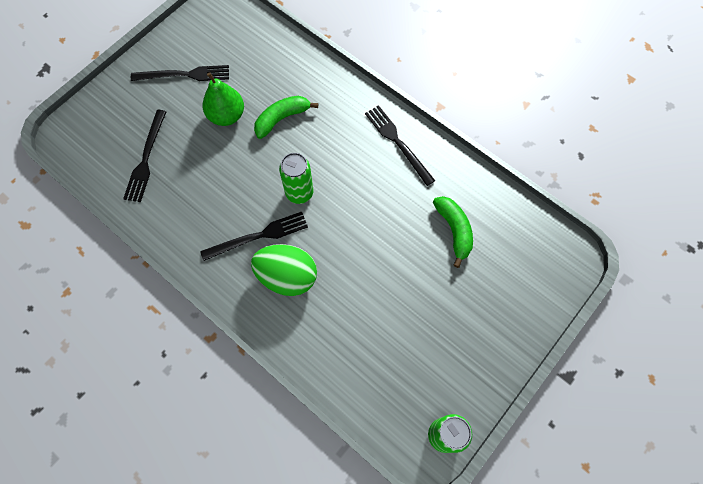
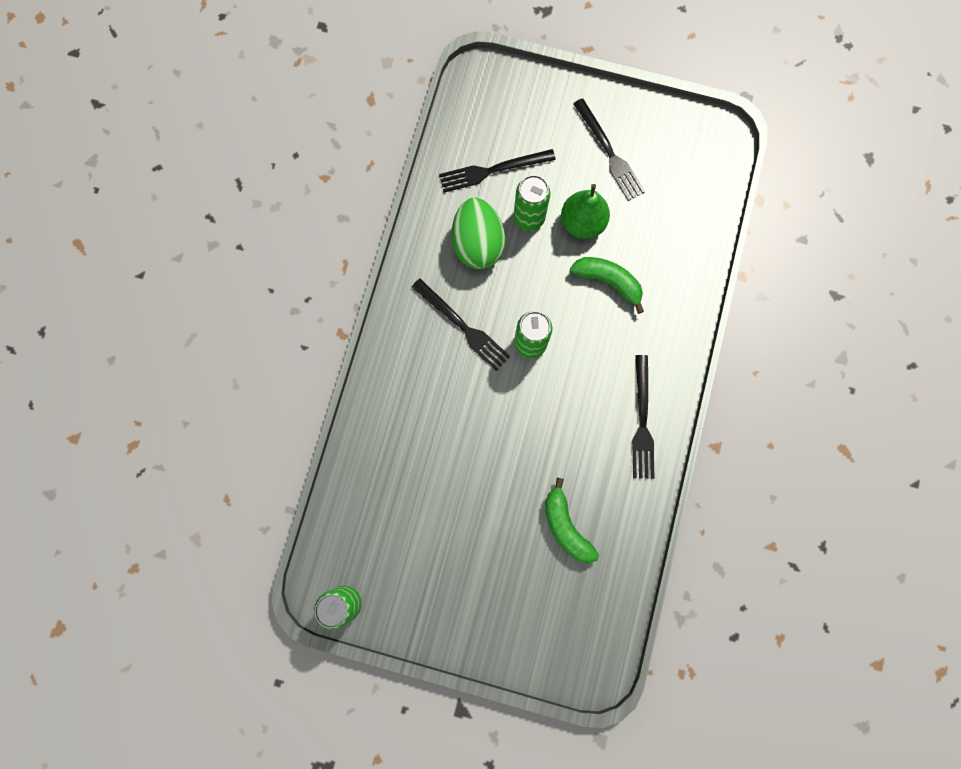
camera: 65 degrees right, 10 degrees up
(200, 150) = (529, 218): none -> green can
(287, 276) = (433, 376): green egg -> green egg (478, 244)
(398, 143) = (642, 421): black fork -> black fork turned 150 degrees clockwise
(454, 230) = (566, 526): green banana -> green banana turned 105 degrees clockwise

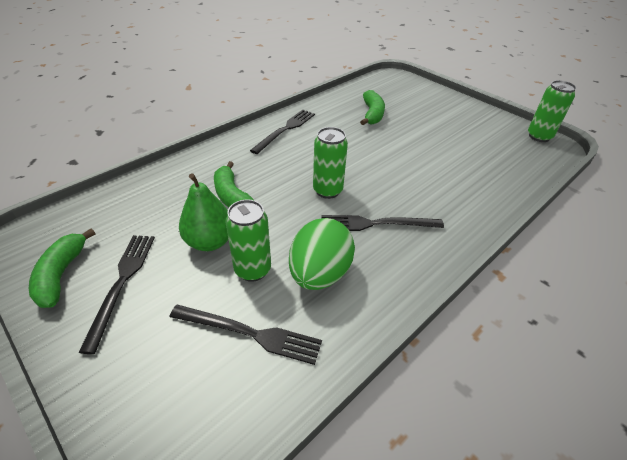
camera: 150 degrees left, 35 degrees down
(462, 326) = (377, 224): black fork -> black fork turned 75 degrees counterclockwise
(657, 134) = (61, 275): none -> green banana

